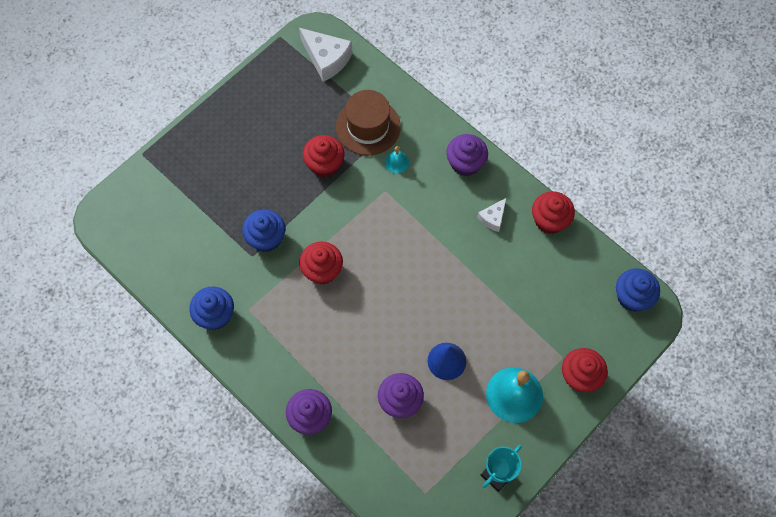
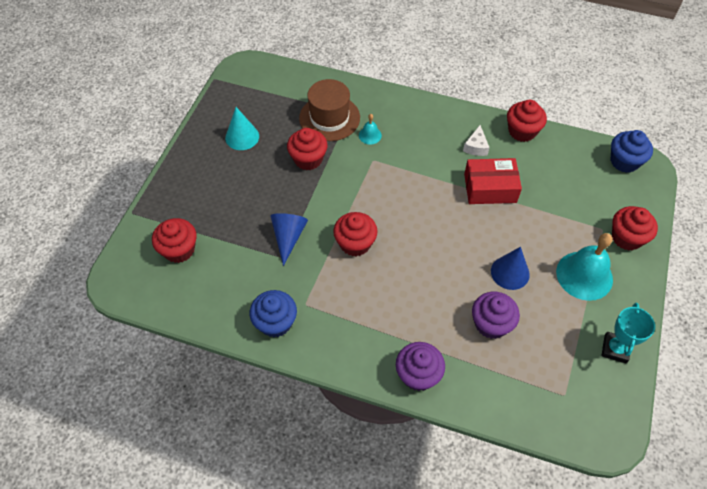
camera: 25 degrees left, 10 degrees down
(166, 209) = (179, 250): none -> red cupcake
(266, 238) = (288, 237): blue cupcake -> blue cone
(275, 114) = (242, 137): none -> turquoise cone
(326, 59) = (264, 81): white cheese -> none
(465, 163) = (427, 115): purple cupcake -> none
(480, 268) = (490, 188): none -> red box

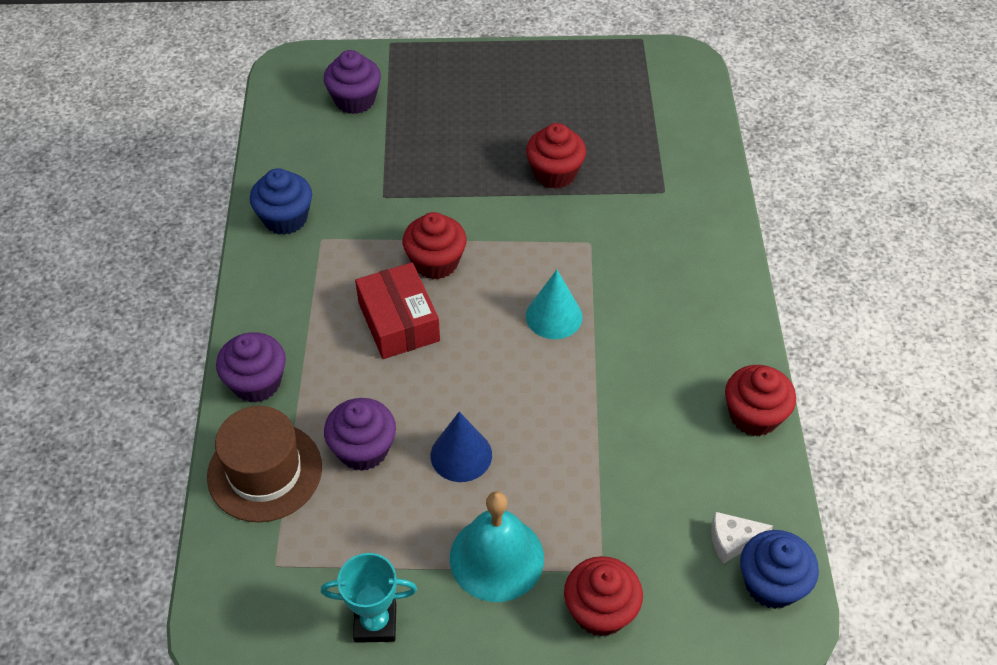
camera: 70 degrees right, 5 degrees down
(179, 250) = (355, 100): red cupcake -> purple cupcake
(242, 137) = (557, 97): turquoise cone -> turquoise cone (554, 316)
(288, 237) = (416, 192): blue cone -> none
(329, 118) = (642, 173): brown hat -> brown hat (265, 471)
(370, 135) = (635, 226): turquoise bell -> none
(476, 147) = (685, 360): white cheese -> white cheese (733, 540)
(490, 188) = (609, 396): red box -> red box (398, 322)

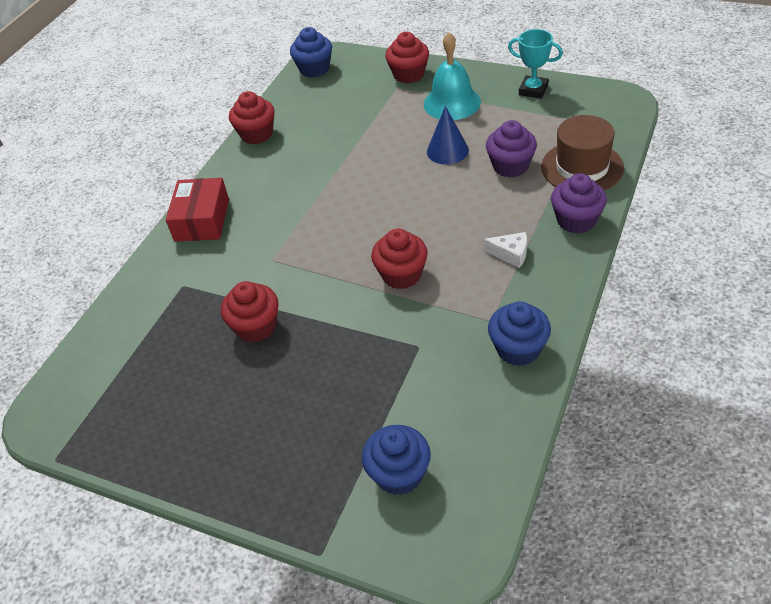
camera: 150 degrees left, 5 degrees down
(355, 100) = (399, 474): purple cupcake -> blue cupcake
(398, 322) = (452, 237): red box -> red box (202, 220)
(554, 316) = (336, 215): turquoise cone -> none
(733, 540) = (319, 87): white cheese -> white cheese (510, 254)

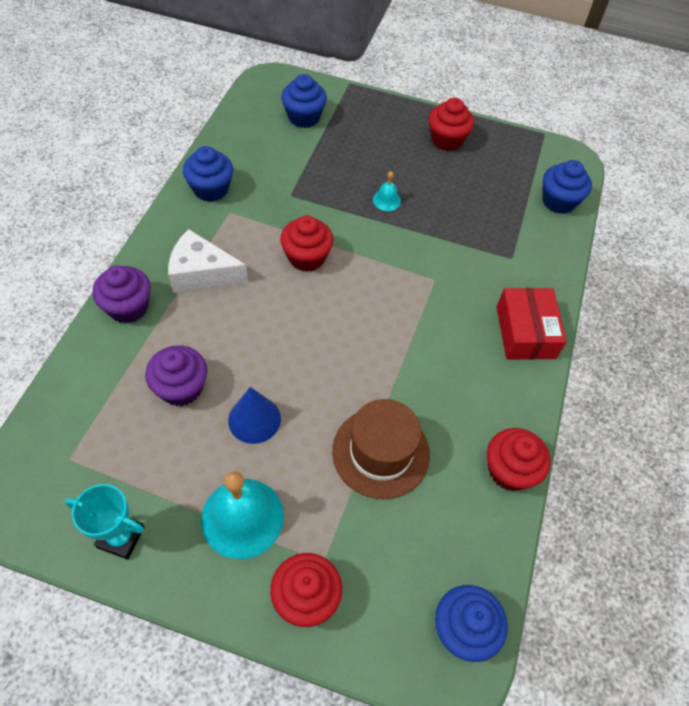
camera: 165 degrees right, 10 degrees up
(95, 353) = (558, 201): none -> blue cupcake
(256, 327) = (430, 217): red cupcake -> red cupcake (446, 140)
(302, 345) = (386, 200): none -> turquoise bell
(510, 254) = (202, 273): white cheese -> white cheese, size x1.78
(582, 167) = (99, 380): brown hat -> brown hat (380, 452)

